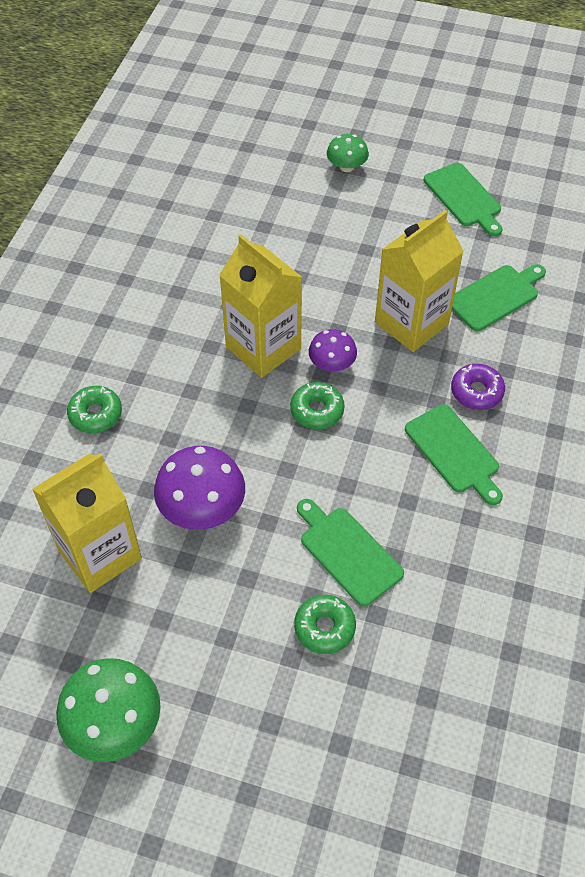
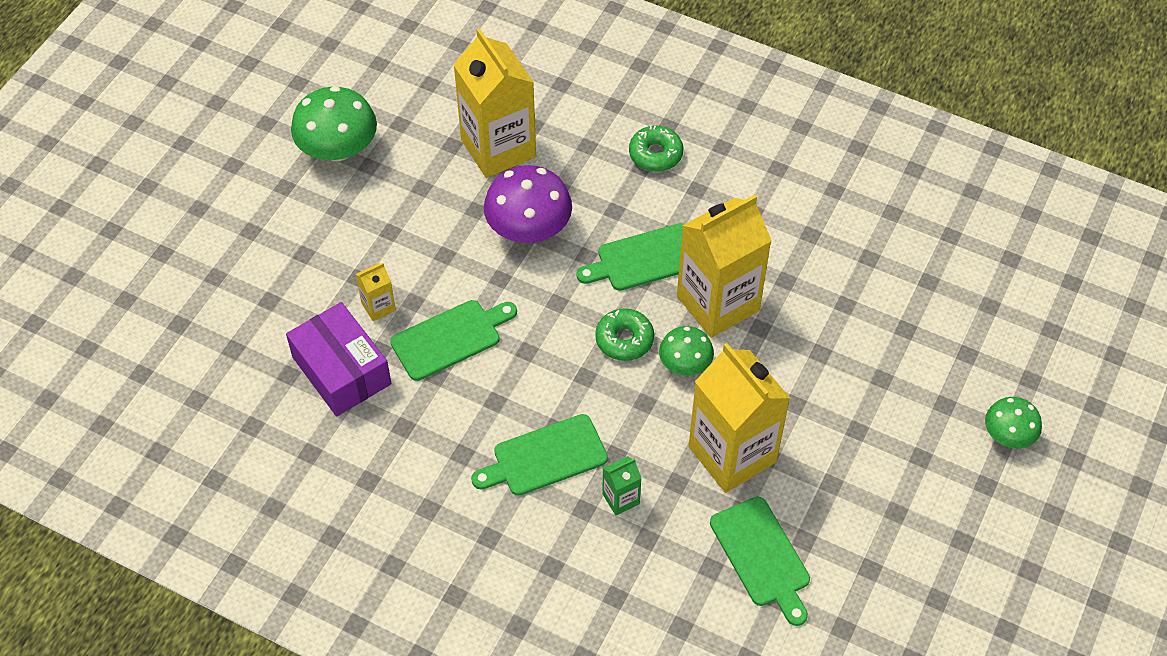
camera: 100 degrees right, 0 degrees up
(324, 628) = (378, 307): green donut -> yellow carton
(332, 364) = (685, 364): purple mushroom -> green mushroom
(409, 645) = (341, 370): none -> purple box
(464, 197) = (941, 562): green cutting board -> green cutting board (645, 259)
(476, 392) = (621, 499): purple donut -> green carton

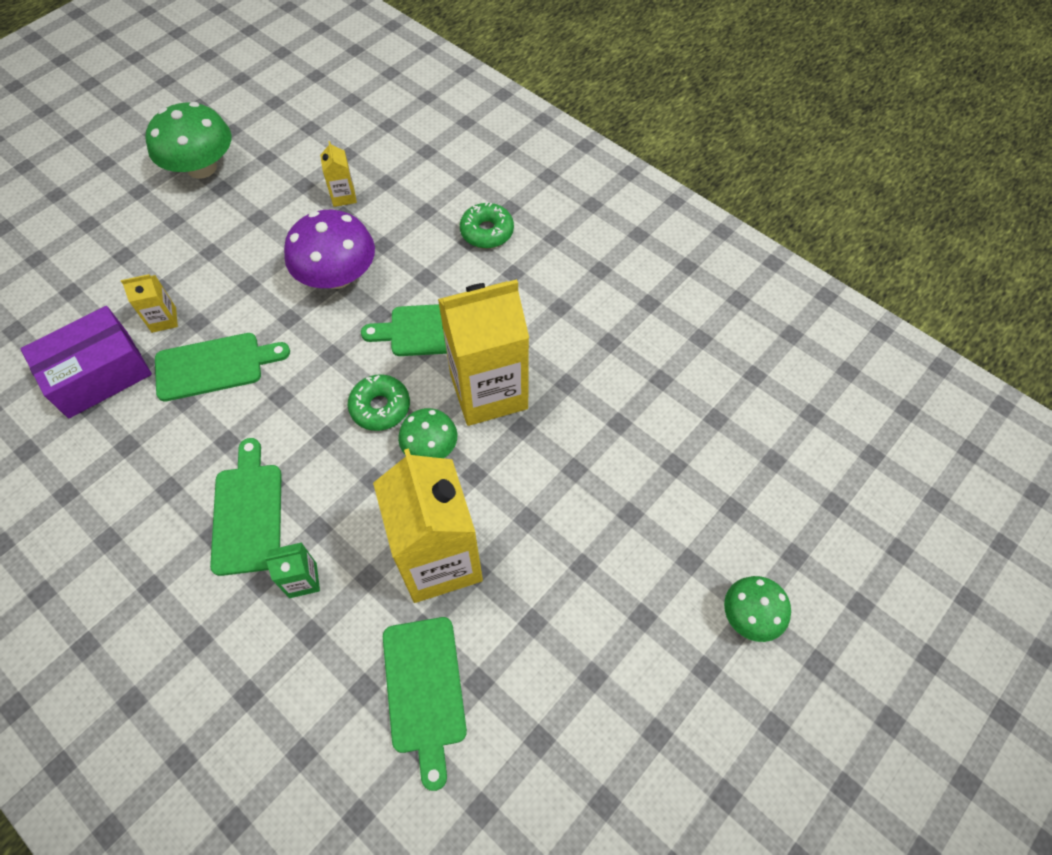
camera: 15 degrees right, 5 degrees up
(341, 370) = (98, 374): purple box -> purple box turned 75 degrees clockwise
(498, 148) = (343, 196): yellow carton -> yellow carton, size x0.43
(545, 457) = (247, 513): green cutting board -> green cutting board turned 90 degrees clockwise

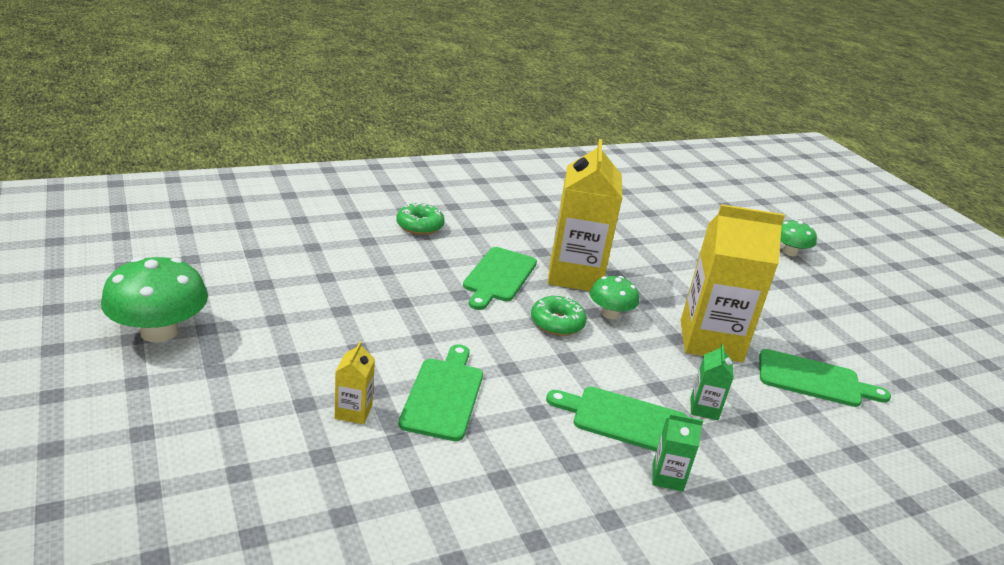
camera: 70 degrees left, 30 degrees down
(98, 374) = (388, 476): purple box -> none
(179, 571) = (667, 477): none -> green carton
(337, 276) = (398, 300): purple mushroom -> none
(343, 196) = (305, 269): yellow carton -> none

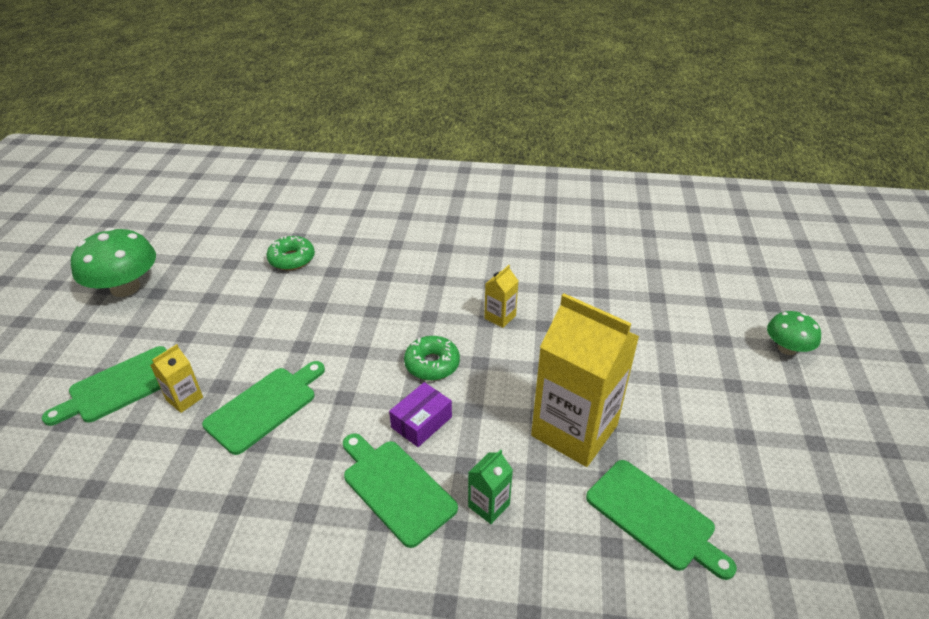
camera: 35 degrees right, 10 degrees up
(419, 226) = (403, 234): green donut -> green donut (292, 259)
(499, 276) = (424, 301): green cutting board -> green cutting board (121, 386)
(575, 275) = (500, 317): yellow carton -> yellow carton, size x0.43
(594, 367) = (421, 422): none -> purple box
(610, 314) = (494, 368): green mushroom -> none
(667, 477) = (376, 565): green carton -> none

